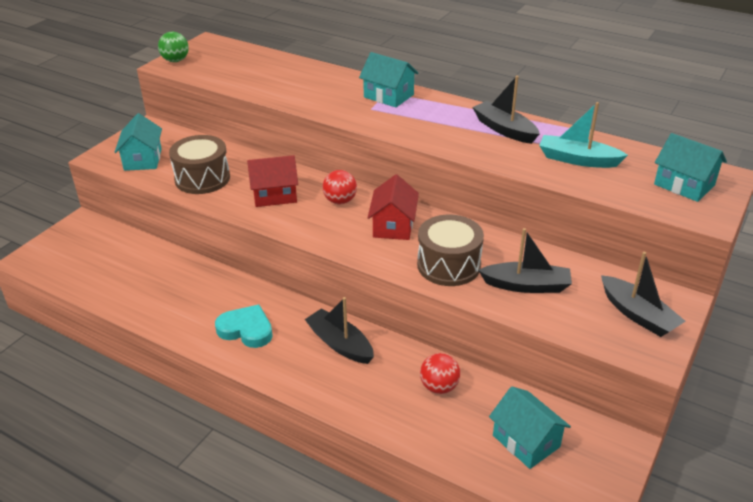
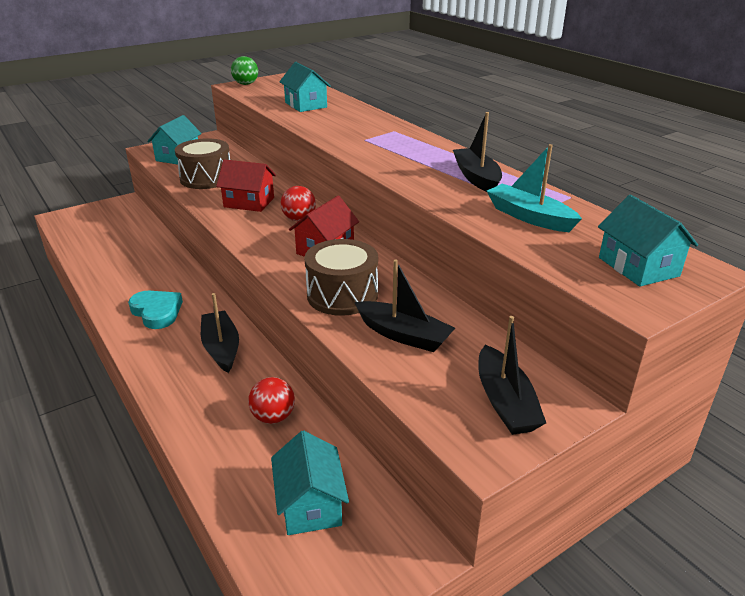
camera: 25 degrees right, 5 degrees down
(388, 96) = (392, 134): turquoise house -> turquoise house (306, 105)

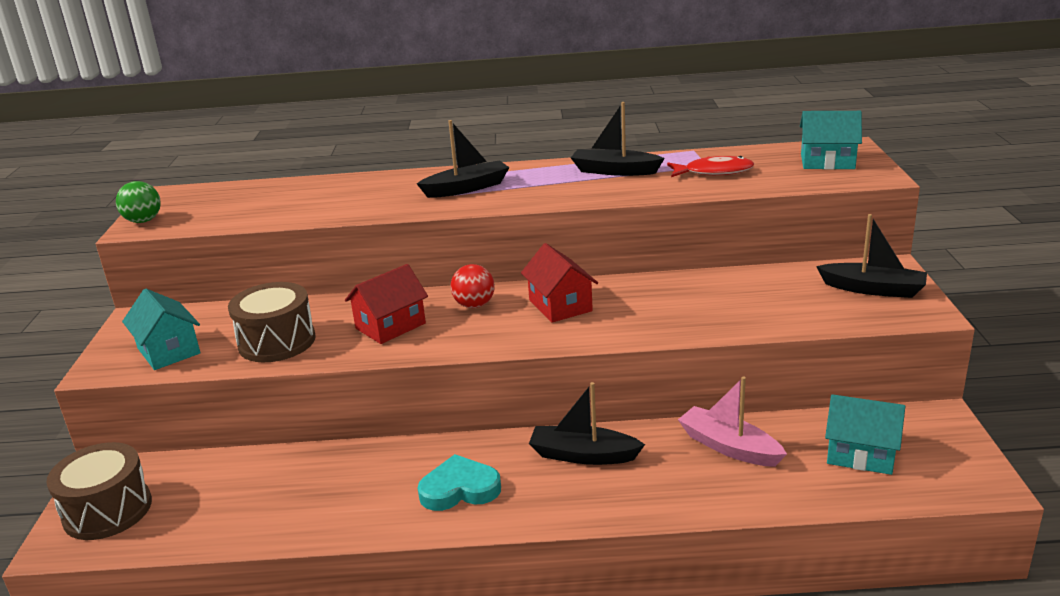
camera: 55 degrees left, 5 degrees down
(273, 417) = (729, 447): red ball -> pink boat
(306, 105) = (293, 202): turquoise house -> none
(342, 295) = (659, 316): brown drum -> brown drum (107, 510)
(403, 335) = (752, 304): black boat -> black boat (467, 188)
(529, 217) = (714, 172): turquoise boat -> red fish

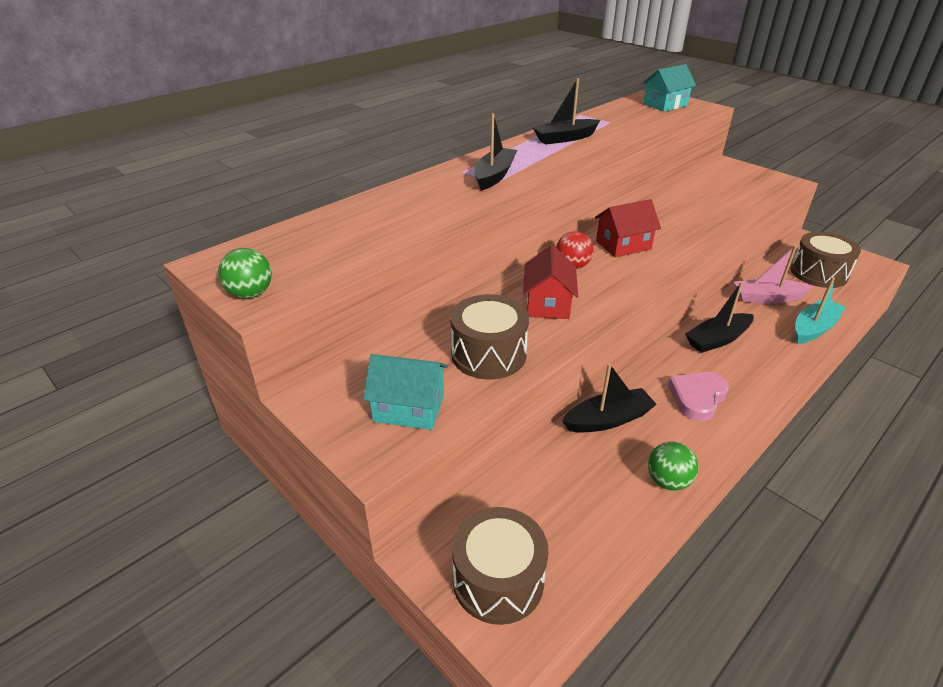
camera: 45 degrees left, 10 degrees up
(311, 529) = (668, 481): none -> green ball
(459, 489) = (697, 398): turquoise heart -> pink heart
(560, 305) = (623, 245): red house -> red house turned 45 degrees counterclockwise
(714, 172) = (623, 124): red fish -> none
(717, 500) = (813, 328): none -> turquoise boat
(861, 454) = (818, 273): turquoise house -> brown drum
(873, 289) = (746, 178): black boat -> black boat (608, 419)

